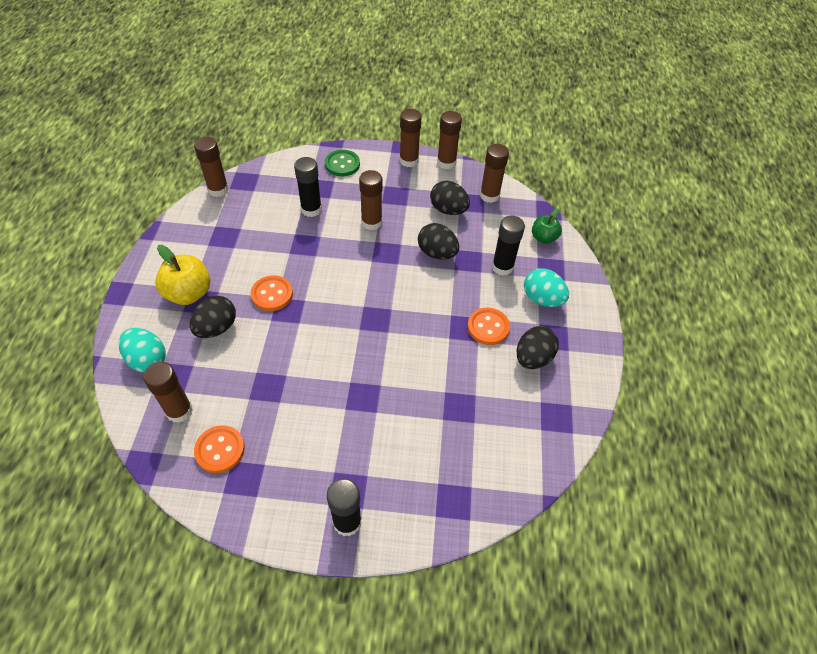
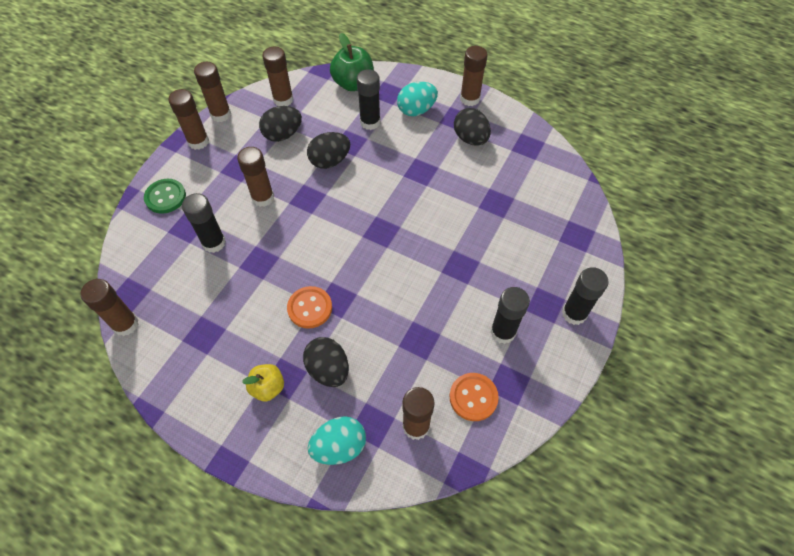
camera: 65 degrees left, 5 degrees up
(189, 293) = (268, 387): yellow apple -> yellow apple, size x0.63
(300, 456) = (503, 332): none -> black glue stick
(488, 327) = (428, 155): orange button -> none
(543, 238) = (353, 83): green apple -> green apple, size x1.60
(589, 341) = (470, 99): none -> brown glue stick

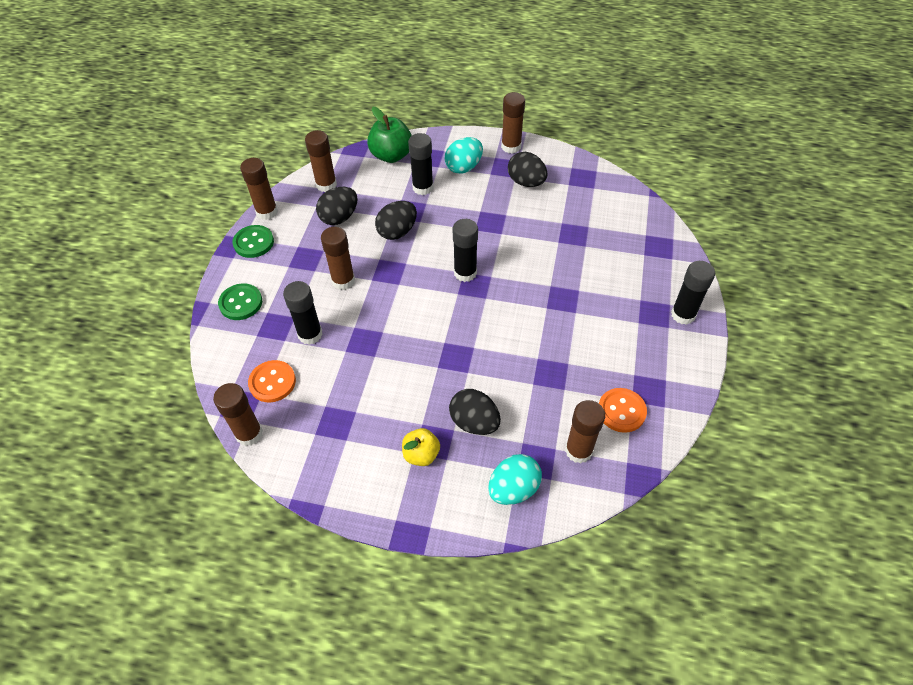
camera: 15 degrees left, 5 degrees down
(198, 141) = (253, 242): brown glue stick -> green button
(310, 308) = (433, 371): orange button -> orange button (272, 382)
(503, 332) = (625, 347): black glue stick -> black glue stick (465, 273)

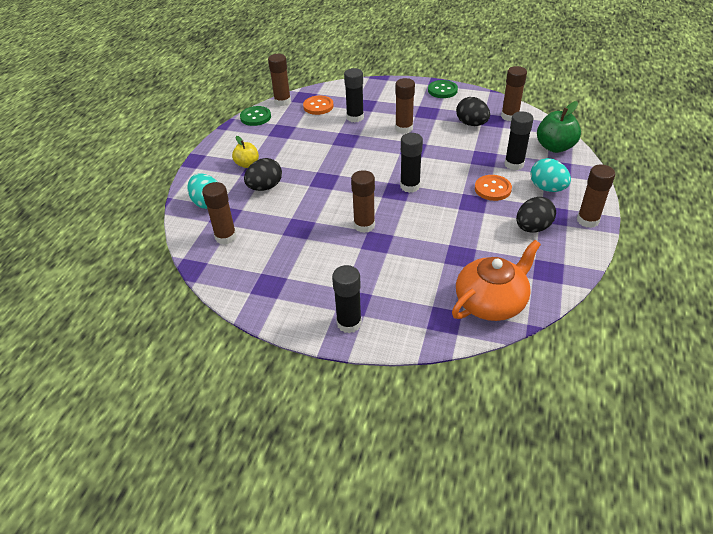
camera: 95 degrees right, 10 degrees down
(241, 303) = (385, 90): green button -> green button (255, 117)
(267, 212) = (475, 93): brown glue stick -> brown glue stick (364, 225)
(397, 232) = (457, 151): black egg -> none
(621, 411) = (253, 265): orange button -> orange button (492, 189)
(630, 215) = (491, 302): none -> orange teapot

